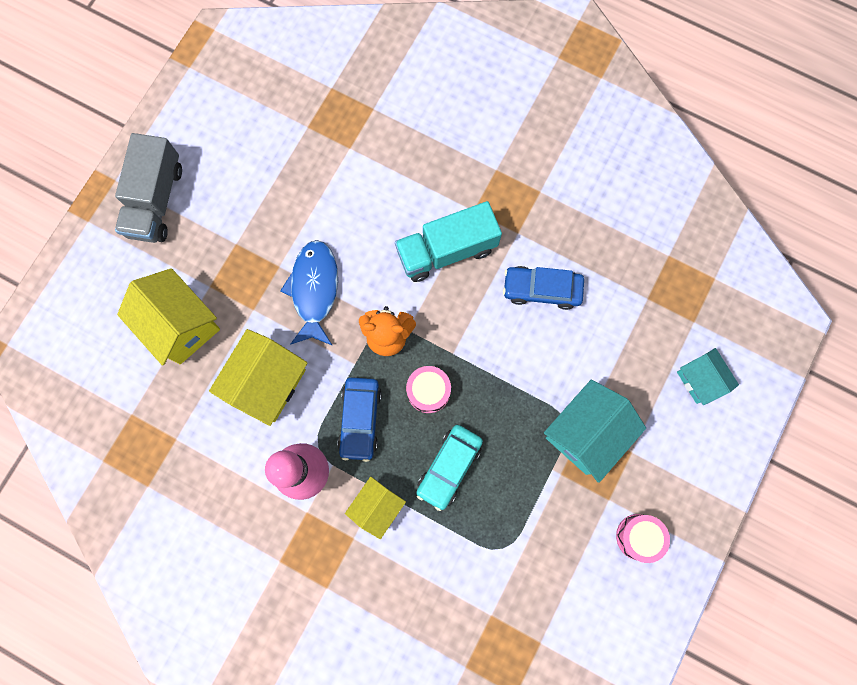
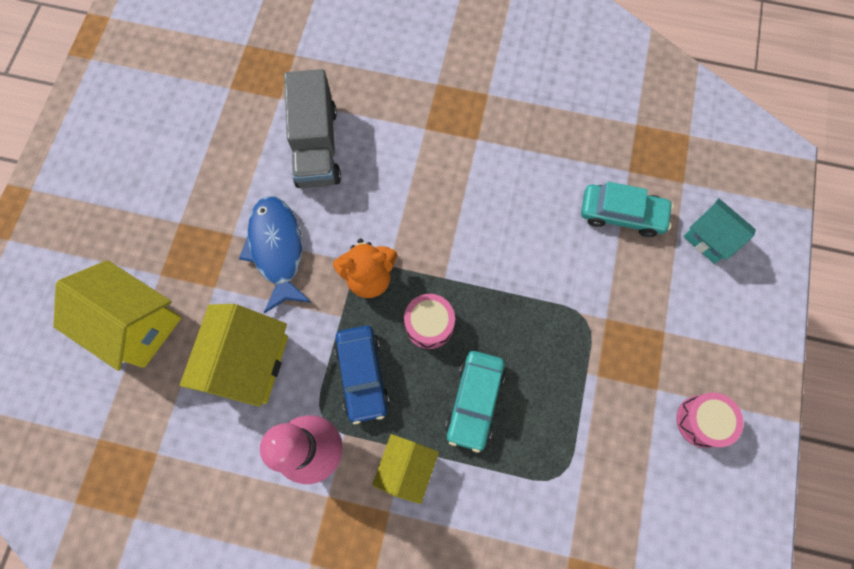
camera: 15 degrees left, 5 degrees down
(156, 200) = (81, 199): grey truck -> grey truck (316, 146)
(446, 250) = (408, 174): turquoise truck -> none
(542, 289) = (518, 189): blue car -> none
(585, 433) = (609, 325): turquoise house -> none
(628, 337) = (622, 214): none -> turquoise car

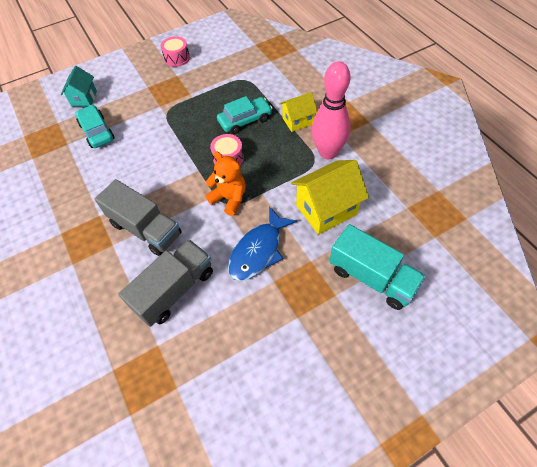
camera: 130 degrees left, 15 degrees down
(136, 325) = (371, 277): yellow house -> turquoise truck
(362, 375) = (279, 163): blue car -> none
(414, 169) = (145, 229): none -> grey truck

